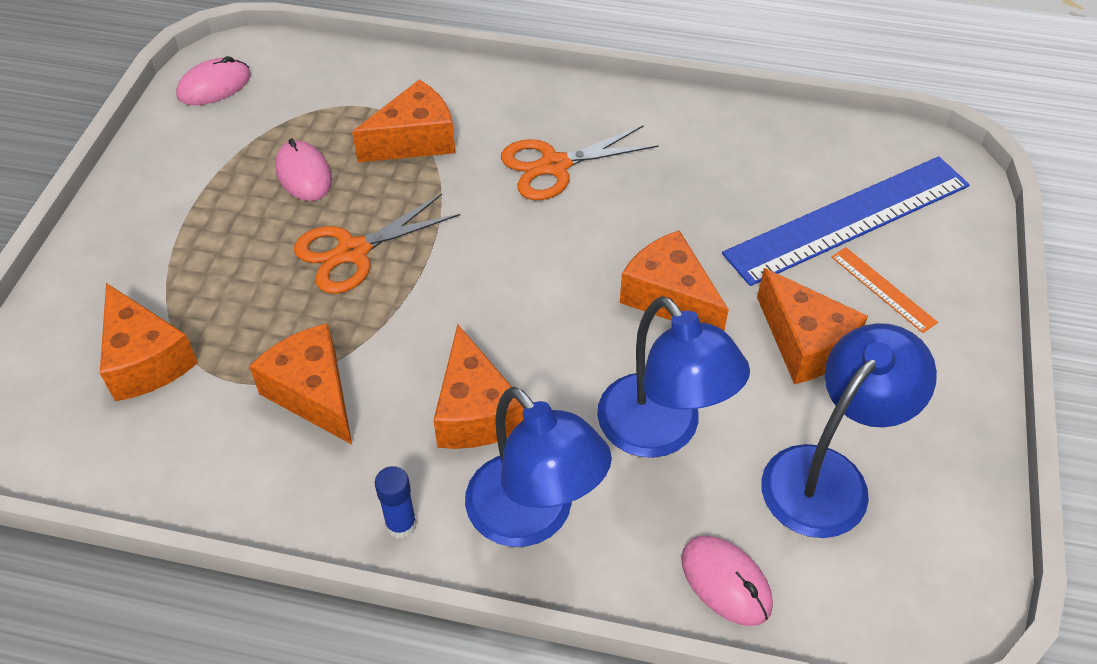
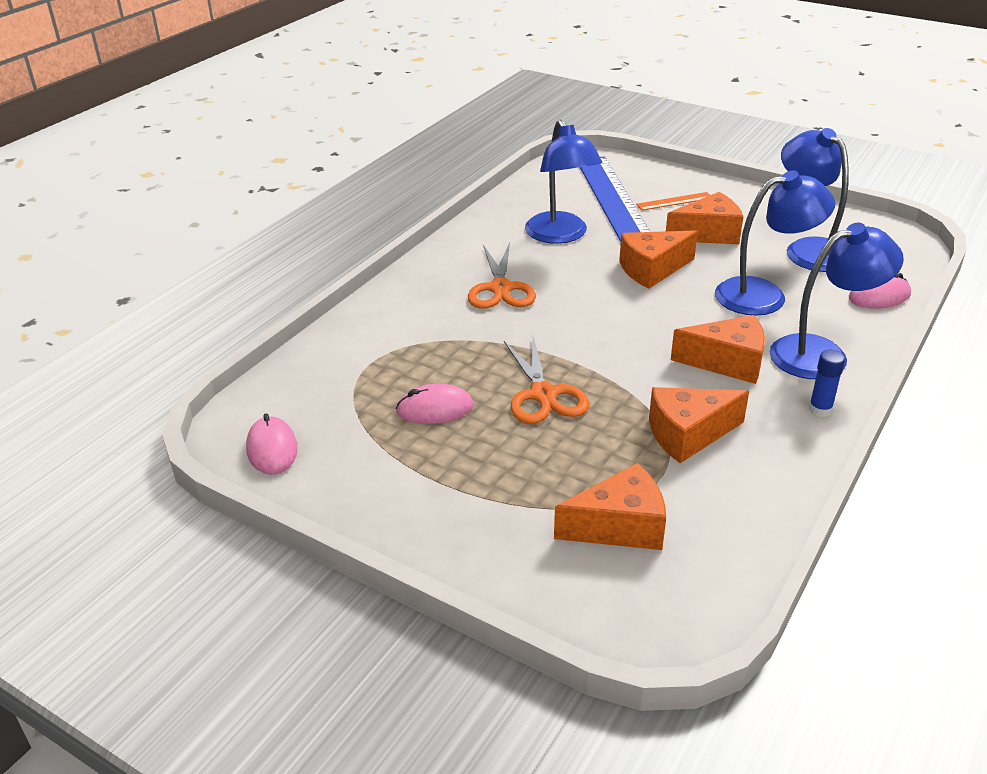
camera: 70 degrees left, 15 degrees down
(414, 140) = (430, 345): orange cheese -> none
(710, 189) = (560, 235): none -> blue lamp

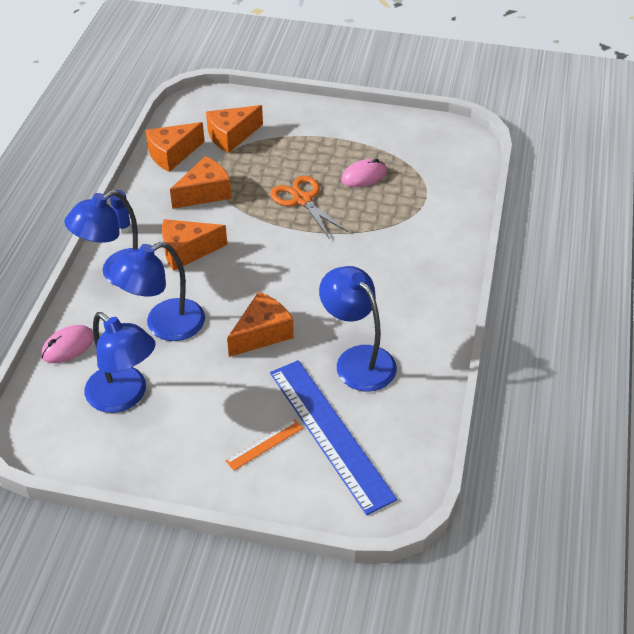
camera: 160 degrees right, 10 degrees up
(272, 449) = (438, 134): pink mouse -> none
(500, 288) = (376, 282): orange scissors -> none
(708, 234) = (221, 396): orange cheese -> orange cheese (172, 154)

